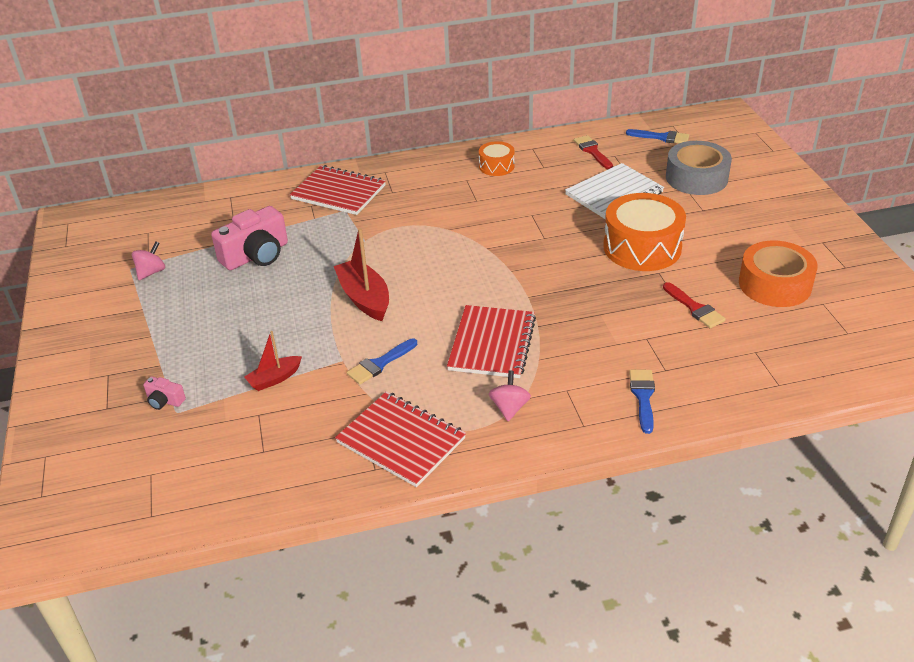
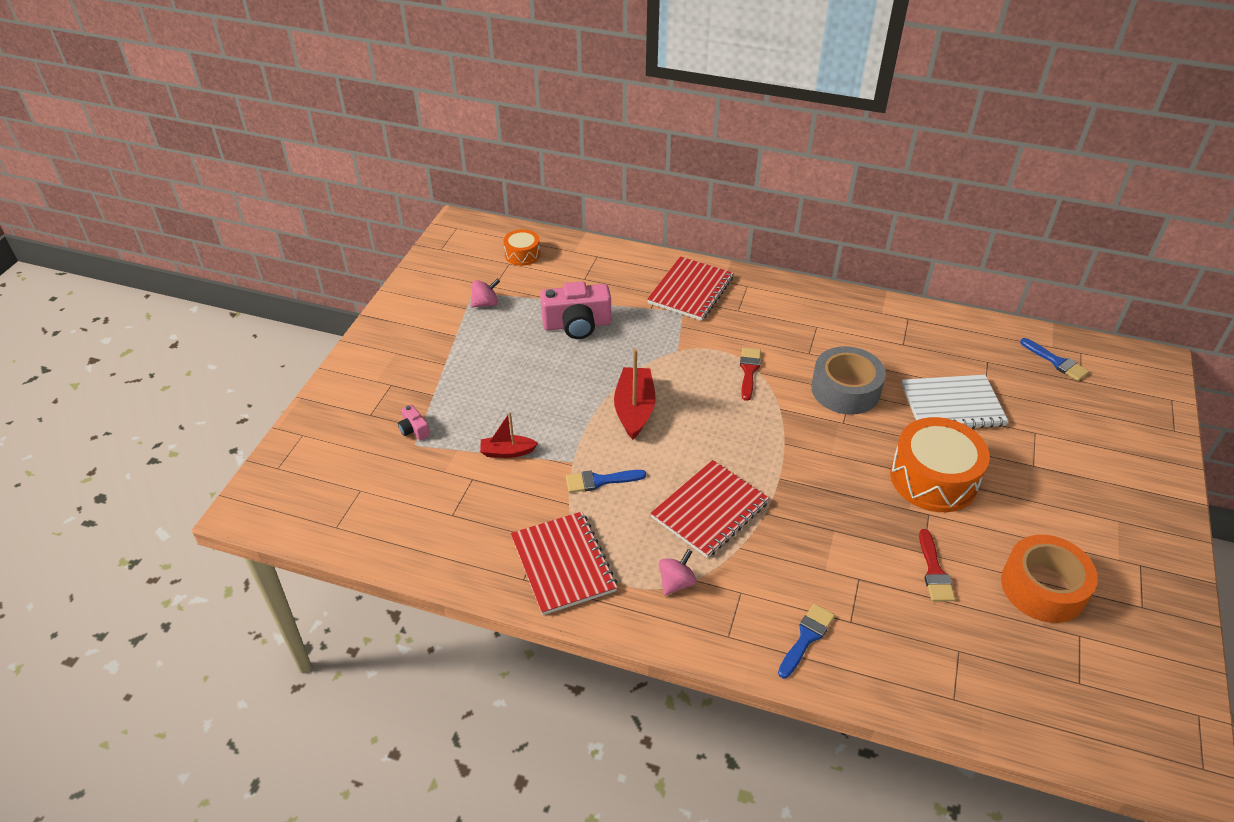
camera: 30 degrees right, 5 degrees up
(338, 192) = (690, 290): red notebook -> red notebook turned 60 degrees clockwise
(496, 166) = (856, 324): orange drum -> orange drum (522, 254)
(592, 151) = (967, 347): red brush -> red brush (749, 371)
(696, 178) = (1057, 425): grey tape -> grey tape (845, 390)

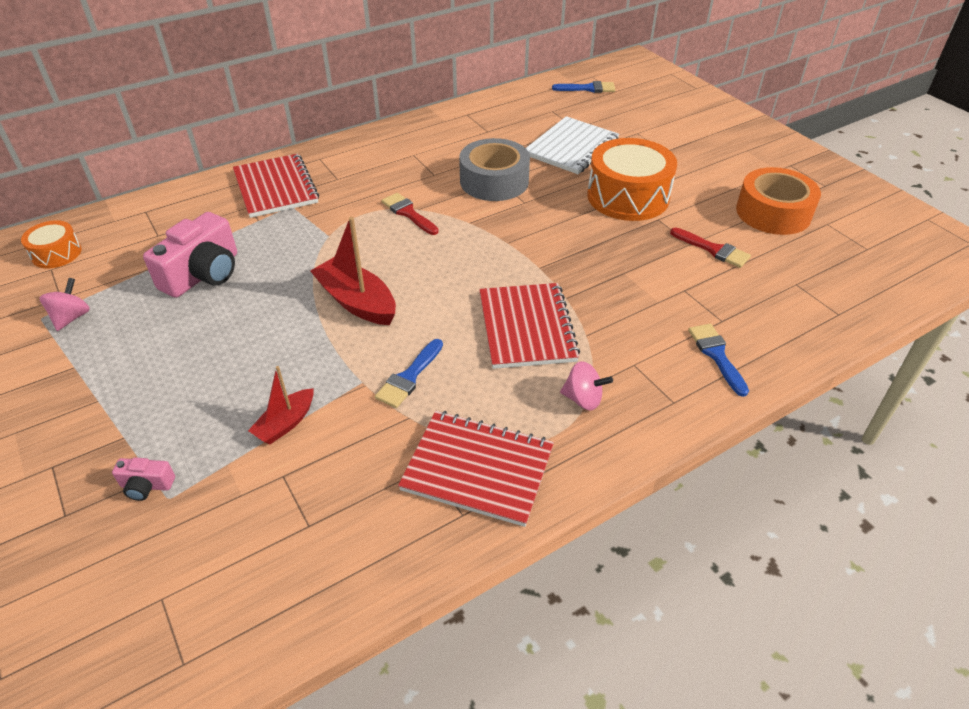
camera: 50 degrees left, 0 degrees up
(676, 582) = (583, 399): pink spinning top -> pink spinning top turned 120 degrees clockwise

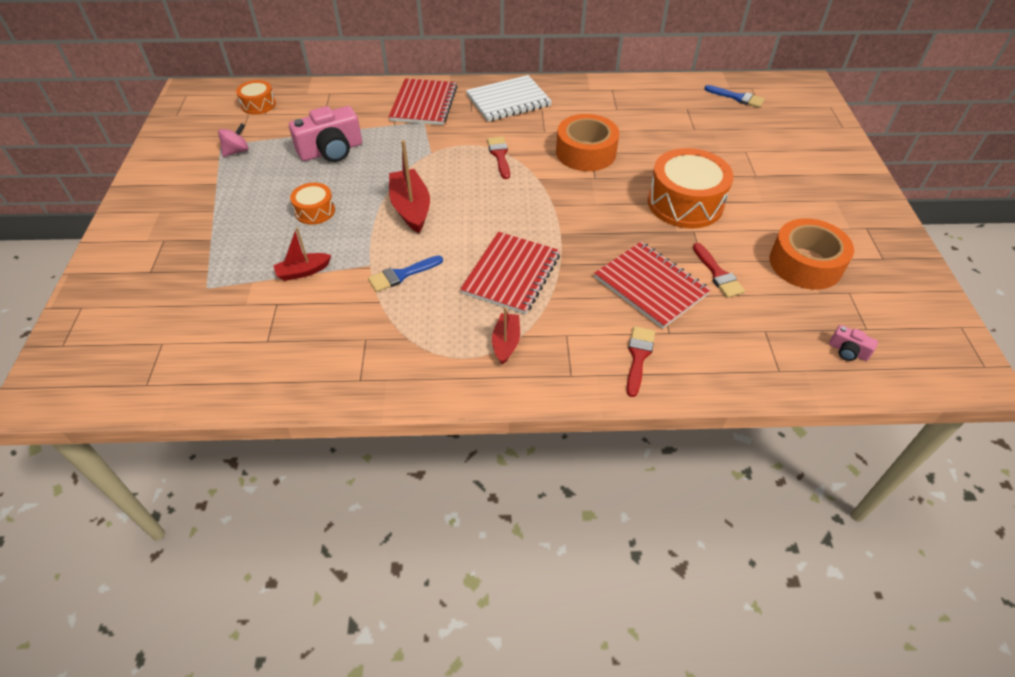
camera: 30 degrees right, 5 degrees up
(146, 486) = (201, 274): pink camera -> pink camera (848, 351)
(241, 349) = (315, 211): none -> orange drum
(478, 469) = (394, 356): red notebook -> red notebook (650, 286)
(494, 181) = (586, 152): grey tape -> orange tape
(571, 147) = (674, 145): white notebook -> white notebook (508, 100)
(583, 399) = (506, 343): pink spinning top -> red boat
(716, 355) = (638, 357): blue brush -> red brush

